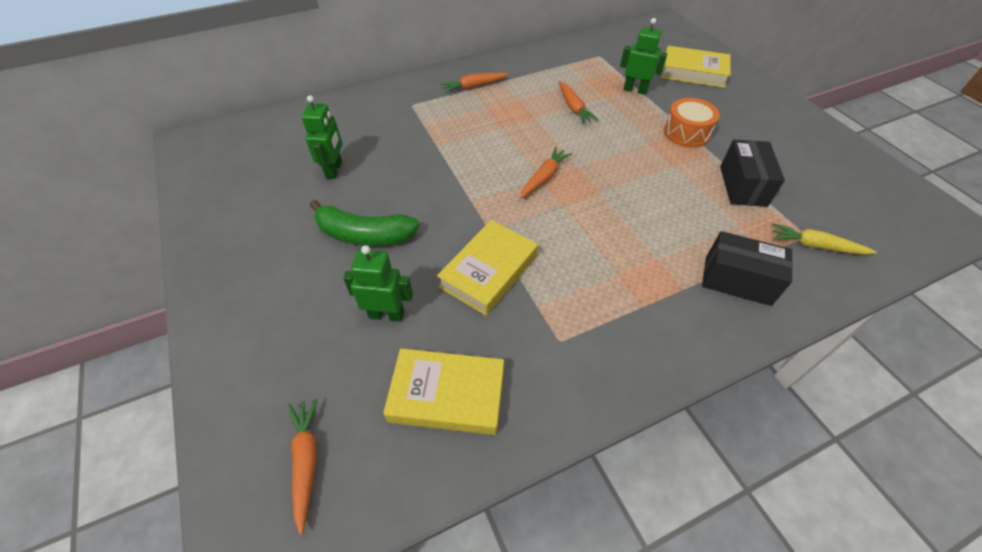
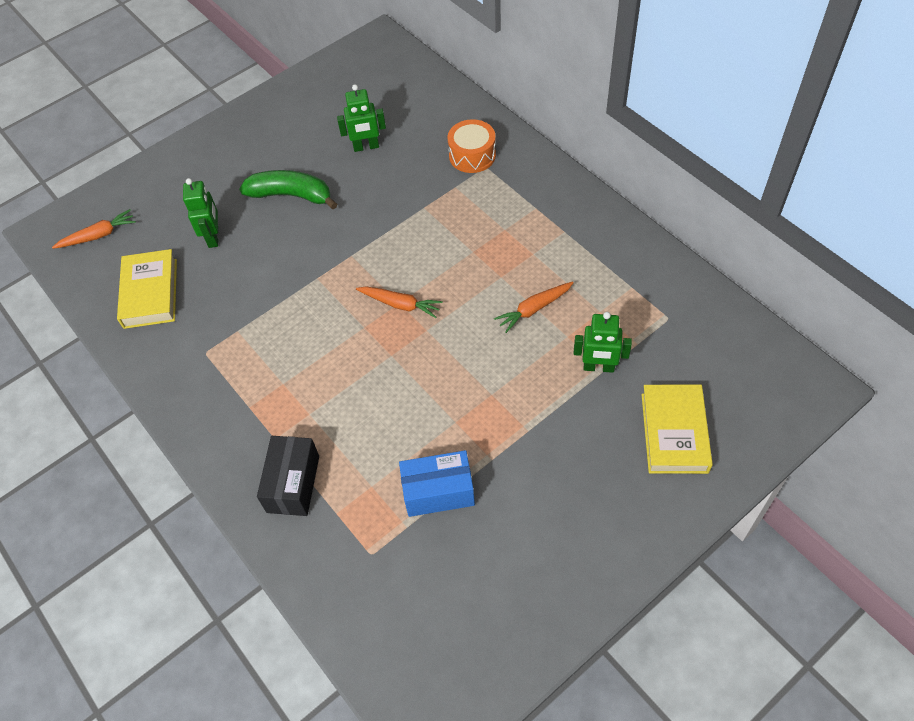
camera: 80 degrees right, 5 degrees up
(364, 235) = (291, 195): green banana -> green banana turned 105 degrees clockwise
(474, 87) = (540, 208): orange carrot -> none
(489, 271) = (268, 289): yellow book -> none
(635, 90) = (598, 367): green robot -> green robot turned 90 degrees clockwise
(686, 133) = (523, 430): orange drum -> orange drum (472, 155)
(742, 186) = (438, 492): black box -> blue box
(815, 246) = (356, 561): yellow carrot -> none

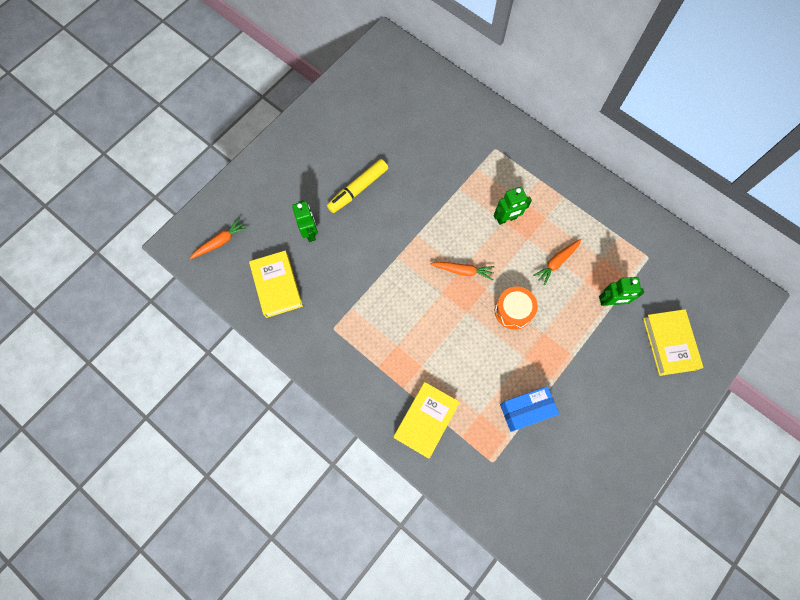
camera: 15 degrees left, 15 degrees up
(291, 195) = (358, 189): green banana -> yellow marker
(293, 484) = (426, 420): black box -> yellow book
(366, 147) = (402, 140): green robot -> green robot (506, 219)
(472, 155) = (483, 139): orange drum -> orange drum (513, 311)

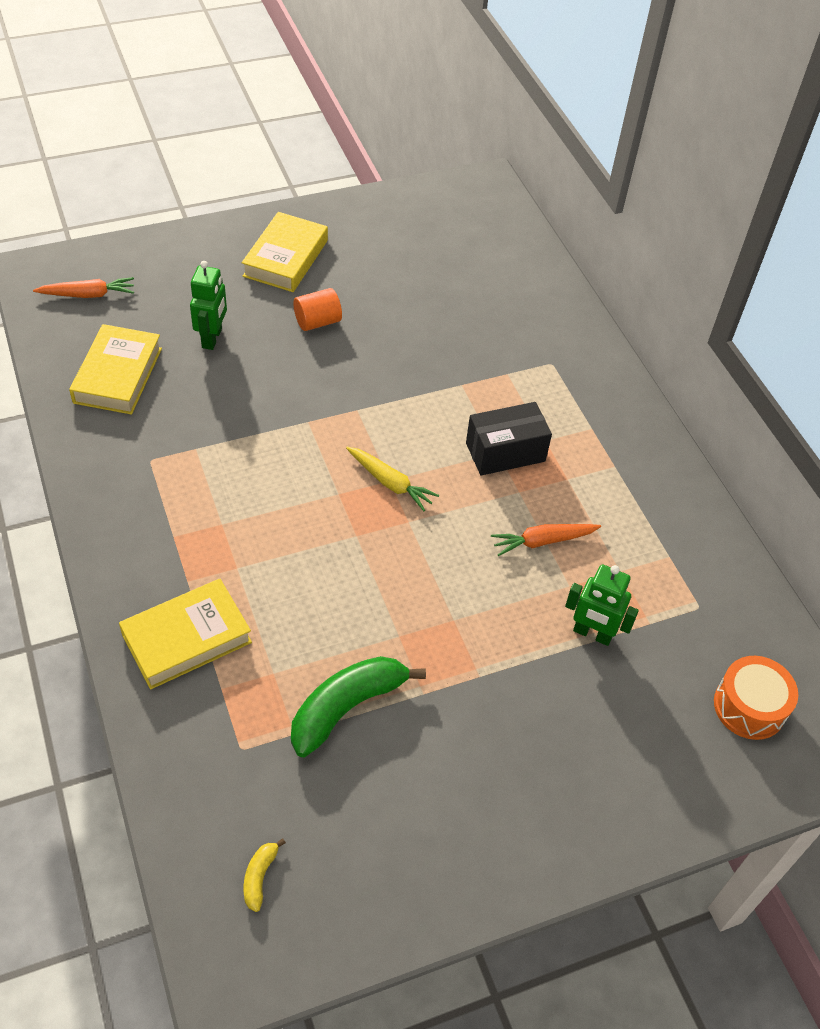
camera: 25 degrees right, 20 degrees down
(358, 189) = (317, 321): yellow marker -> orange cylinder
(463, 271) = (390, 483): orange carrot -> yellow carrot
(506, 219) = (505, 452): green robot -> black box
(513, 311) = (428, 569): orange drum -> orange drum (749, 706)
(525, 410) = (347, 707): blue box -> green banana
(544, 520) = (259, 876): none -> yellow banana
(669, 343) = (652, 741): yellow book -> yellow book (285, 258)

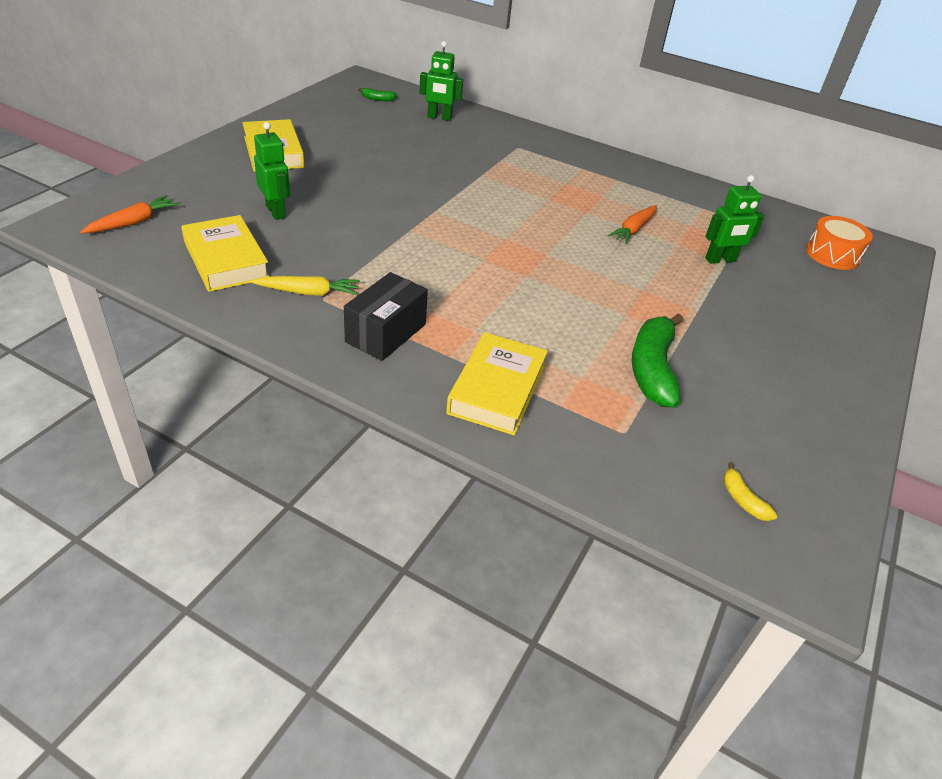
camera: 40 degrees left, 10 degrees down
(317, 321) = (343, 177): orange cylinder -> none
(390, 483) = (508, 239): yellow carrot -> yellow carrot (308, 292)
(470, 223) = (377, 99): none -> green banana
(505, 452) = (552, 197): black box -> black box (386, 333)
(510, 280) = (439, 118): none -> green robot

